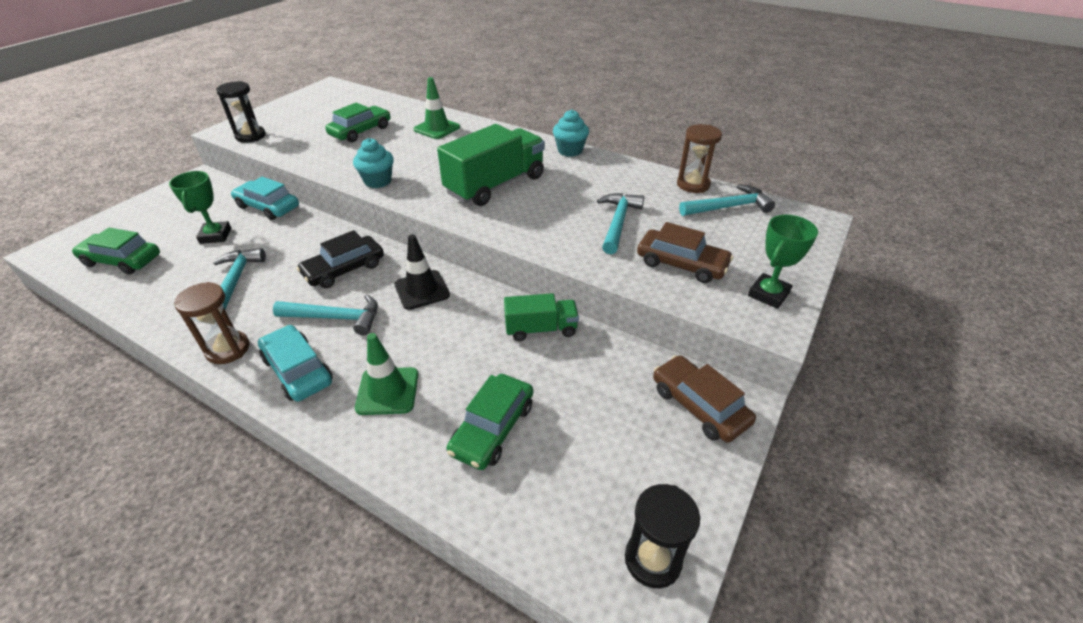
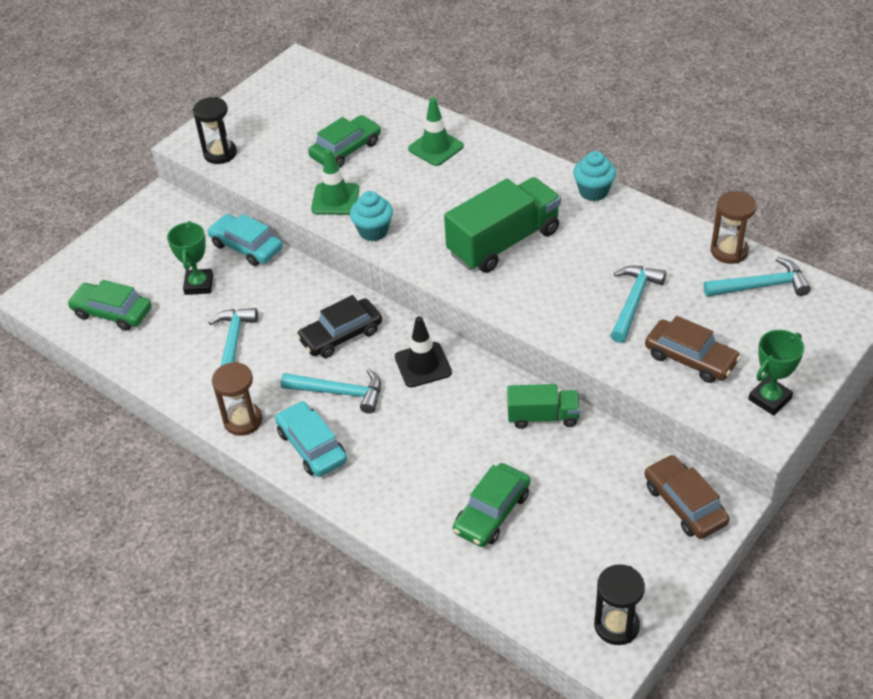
camera: 10 degrees right, 5 degrees up
(387, 391) = (396, 471): green traffic cone -> green traffic cone (335, 199)

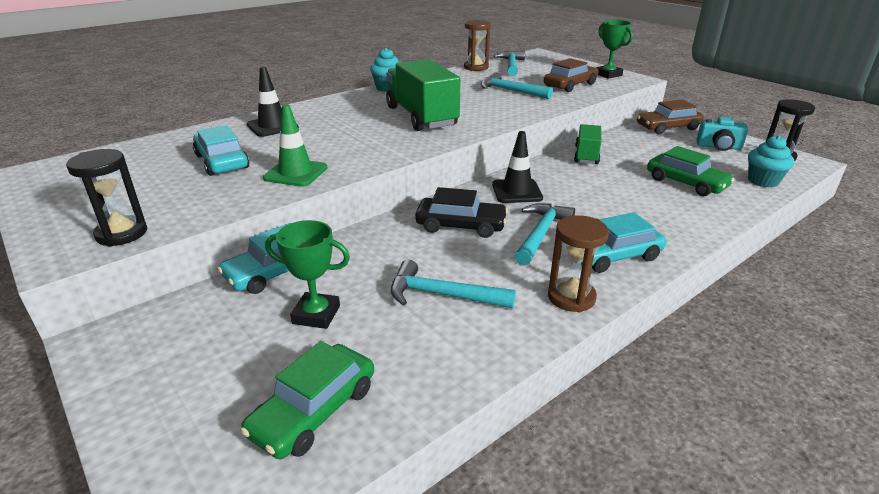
camera: 80 degrees left, 15 degrees down
(341, 335) = (461, 225): black car -> black car turned 60 degrees counterclockwise
(346, 149) = (222, 161): green car -> turquoise car
(373, 231) = (363, 160): turquoise cupcake -> turquoise cupcake (763, 181)
(436, 148) = (272, 126): green traffic cone -> black traffic cone
(628, 559) = (719, 147): none -> turquoise camera

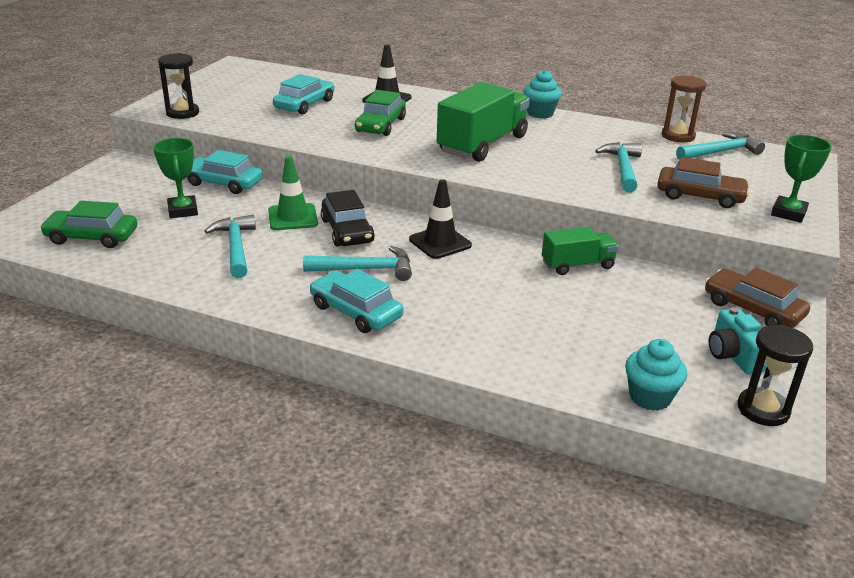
camera: 60 degrees right, 0 degrees up
(296, 173) = (309, 131): green traffic cone -> green traffic cone (293, 217)
(571, 297) = (270, 301): brown hourglass -> none
(686, 183) = (574, 338): green car -> green car (380, 125)

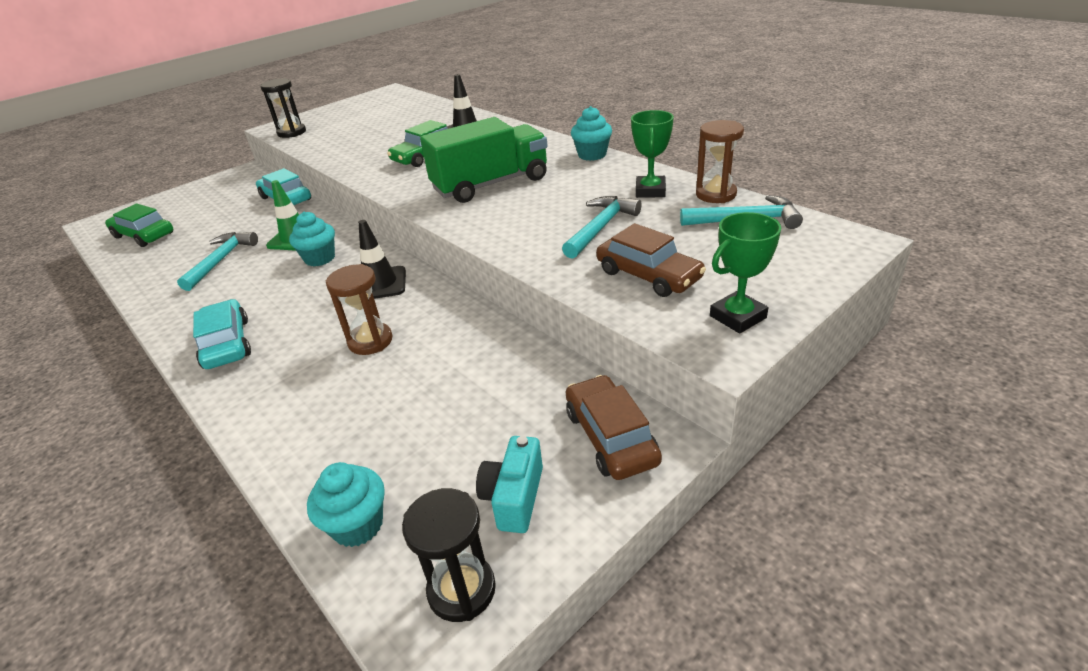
camera: 30 degrees right, 5 degrees up
(183, 211) = (228, 220): green trophy -> green trophy (650, 191)
(304, 104) = (391, 131): turquoise car -> none
(347, 231) = (320, 258): black car -> turquoise cupcake
(366, 269) = (286, 301): turquoise hammer -> none
(493, 285) = (370, 341): none -> brown hourglass
(577, 265) = (477, 334): green truck -> none

